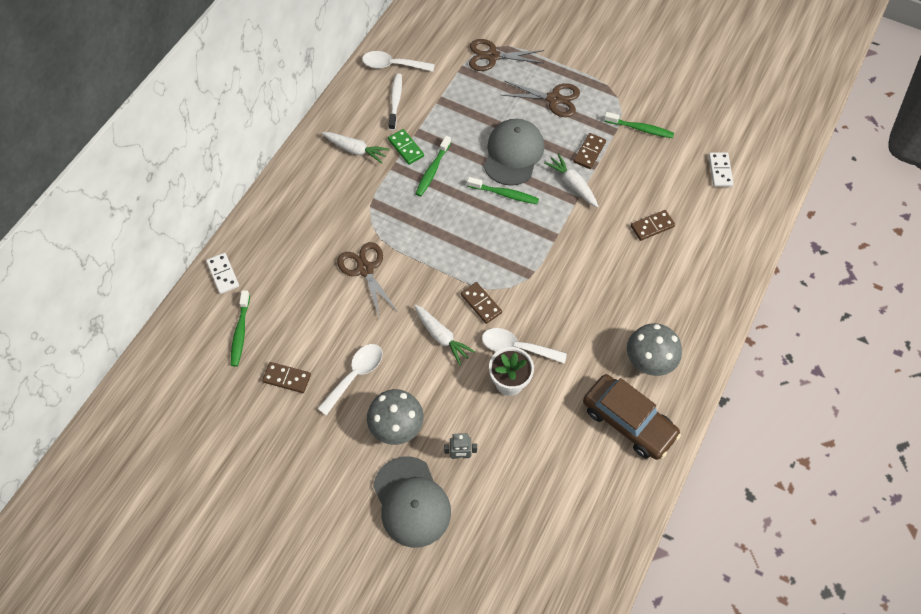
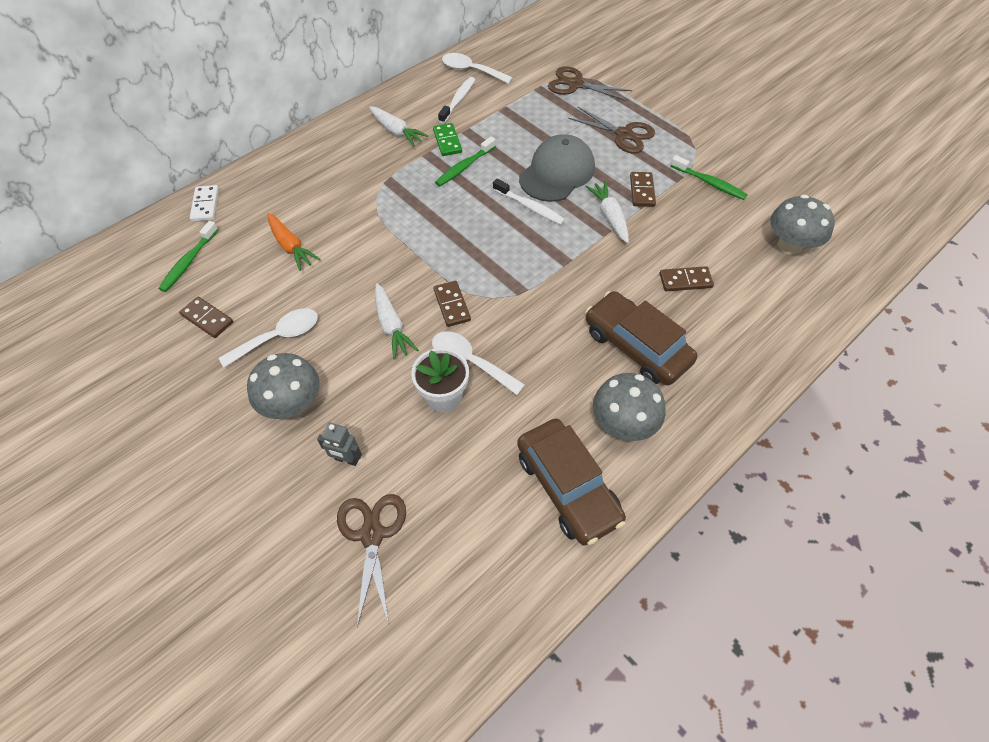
camera: 20 degrees right, 5 degrees down
(321, 291) = (291, 246): none -> orange carrot
(365, 269) = (346, 238): brown scissors -> brown scissors (372, 535)
(411, 502) = (263, 493): grey cap -> none
(505, 194) = (530, 207): green toothbrush -> white toothbrush
(589, 152) = (642, 191): brown domino -> brown domino turned 45 degrees counterclockwise
(636, 294) = (636, 346): none -> brown car
(720, 171) = (790, 245): white domino -> grey mushroom

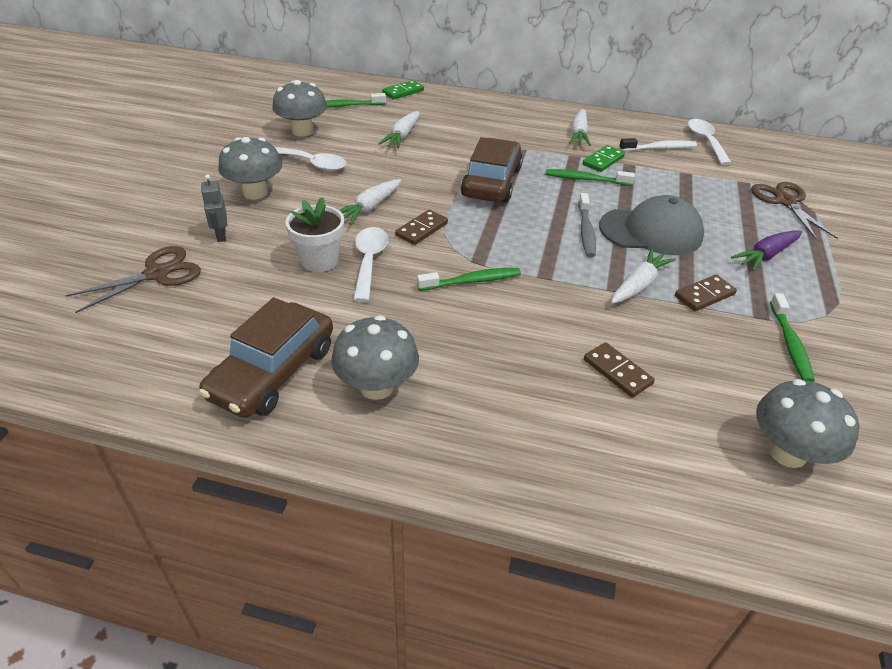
camera: 55 degrees right, 15 degrees down
(205, 205) = (403, 92): white domino -> green domino
(207, 319) = (302, 131): brown domino -> grey mushroom
(291, 246) = (402, 136): orange carrot -> white carrot
(530, 207) = (586, 231): white toothbrush -> grey toothbrush
(542, 307) = (472, 281): none -> green toothbrush
(623, 134) = (766, 255): brown scissors -> purple carrot
(636, 346) = (486, 363): brown car -> brown car (492, 182)

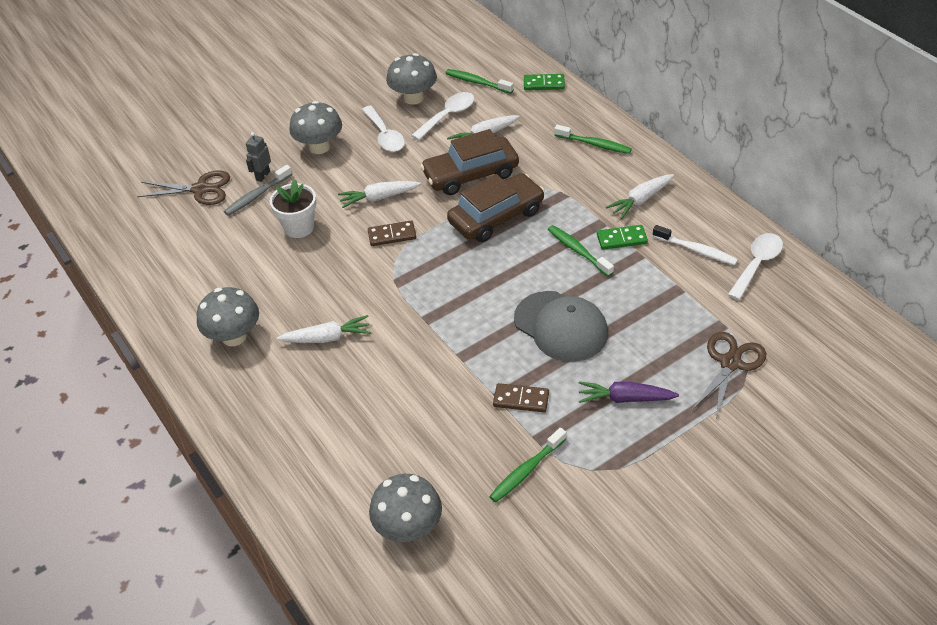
camera: 45 degrees right, 5 degrees up
(273, 372) = (193, 294): brown car -> brown car (470, 174)
(369, 262) = (327, 244): white spoon -> white spoon (447, 116)
(472, 281) = (374, 296): green toothbrush -> green toothbrush (594, 144)
(586, 231) = (509, 299): grey toothbrush -> grey toothbrush (257, 195)
(617, 372) = (379, 413): brown domino -> none
(639, 285) = (484, 364): white carrot -> white carrot (327, 338)

